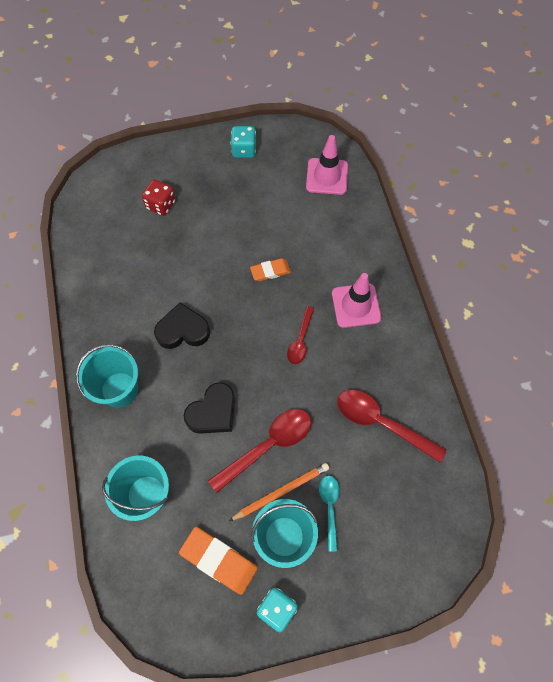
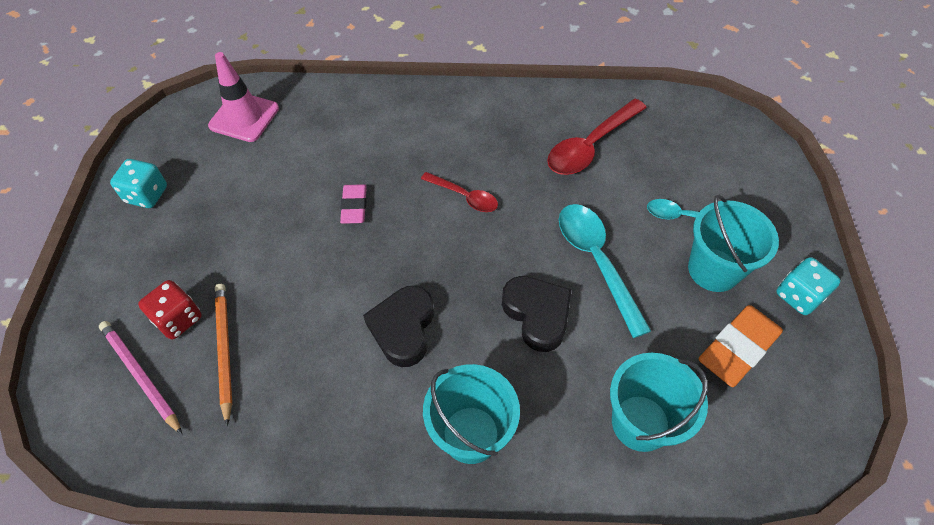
camera: 75 degrees left, 10 degrees down
(121, 202) = (140, 376): none -> pink pencil
(268, 446) = (596, 262): red spoon -> turquoise spoon
(270, 271) = (354, 206): orange eraser -> pink eraser
(281, 491) = (657, 260): orange pencil -> orange pencil (224, 350)
(356, 305) = (437, 132): pink traffic cone -> none

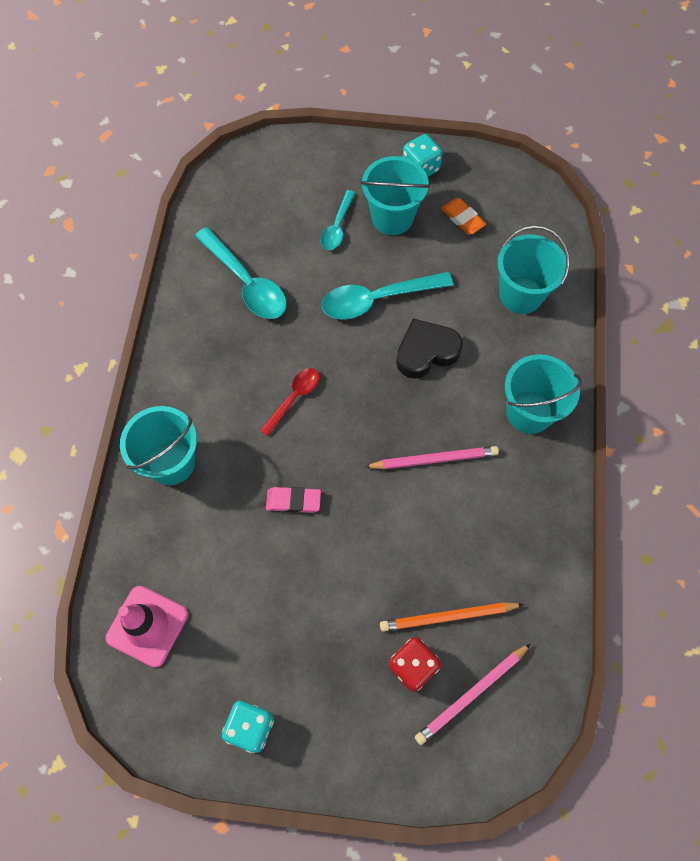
camera: 85 degrees left, 10 degrees up
(391, 114) = (171, 462): none -> turquoise bucket
(403, 328) = (433, 459): black heart -> pink pencil
(590, 146) = (246, 282): red spoon -> turquoise spoon
(738, 348) = (462, 218): orange eraser -> orange eraser, size x0.62

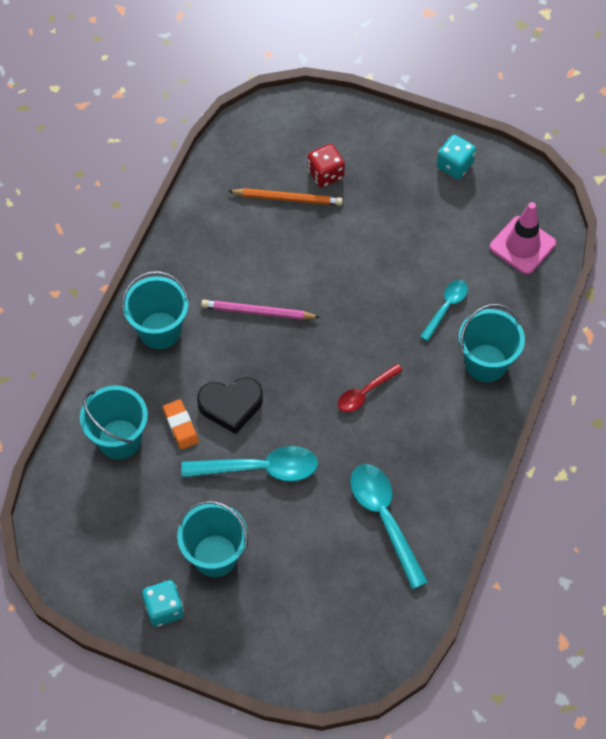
camera: 165 degrees left, 5 degrees down
(293, 501) = (386, 307): pink eraser -> none
(337, 227) = (276, 559): turquoise spoon -> turquoise spoon (446, 307)
(462, 218) = (142, 536): orange eraser -> orange eraser (181, 426)
(472, 694) = (288, 148): pink pencil -> none

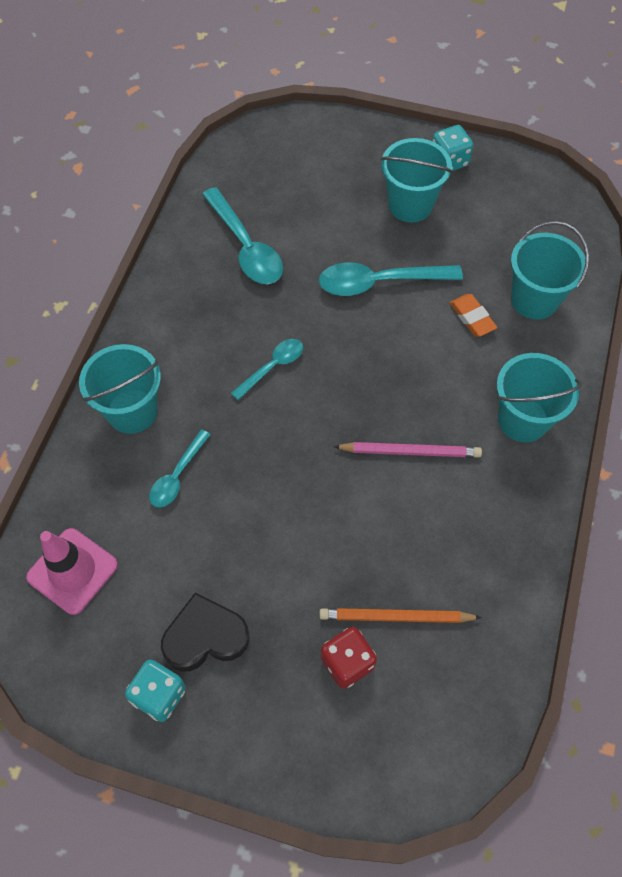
camera: 175 degrees right, 0 degrees up
(231, 406) = (421, 342): black heart -> black heart (205, 637)
(365, 392) = (272, 367): red spoon -> turquoise spoon

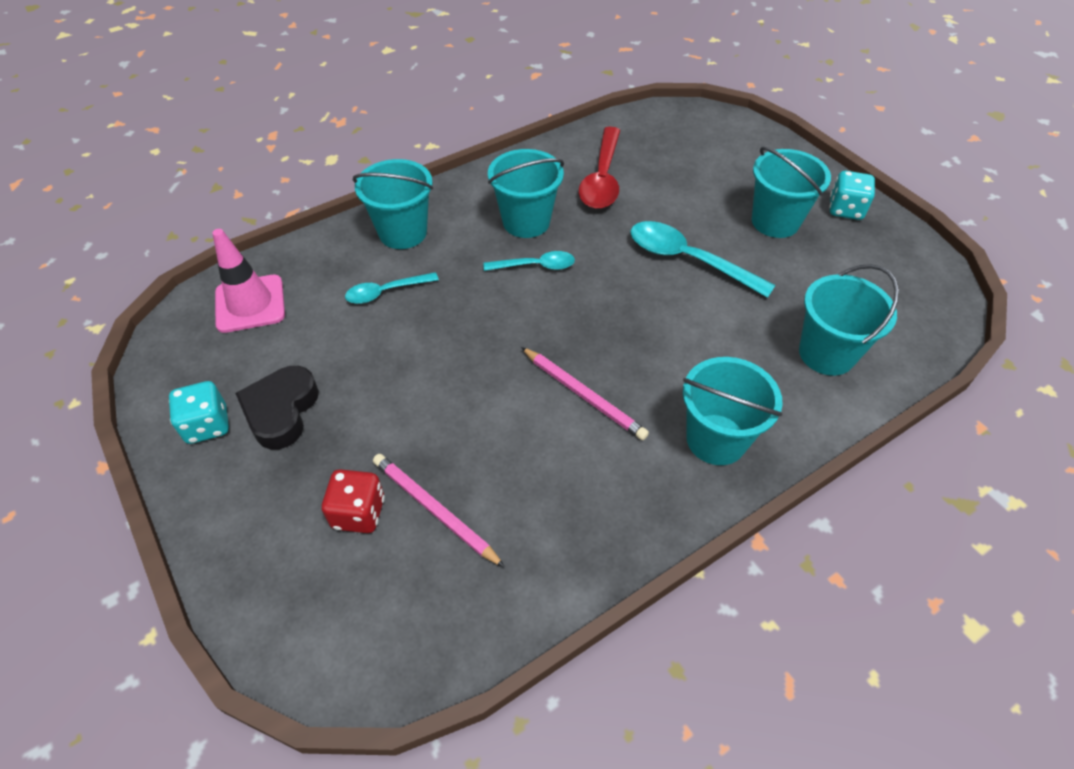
camera: 40 degrees right, 10 degrees down
(205, 637) = (281, 411): black heart -> black heart turned 105 degrees counterclockwise
(225, 330) = (526, 222): none -> turquoise bucket
(246, 247) = (602, 178): turquoise spoon -> red spoon
(396, 617) = (434, 510): orange pencil -> pink pencil
(472, 317) = (748, 332): orange eraser -> none

